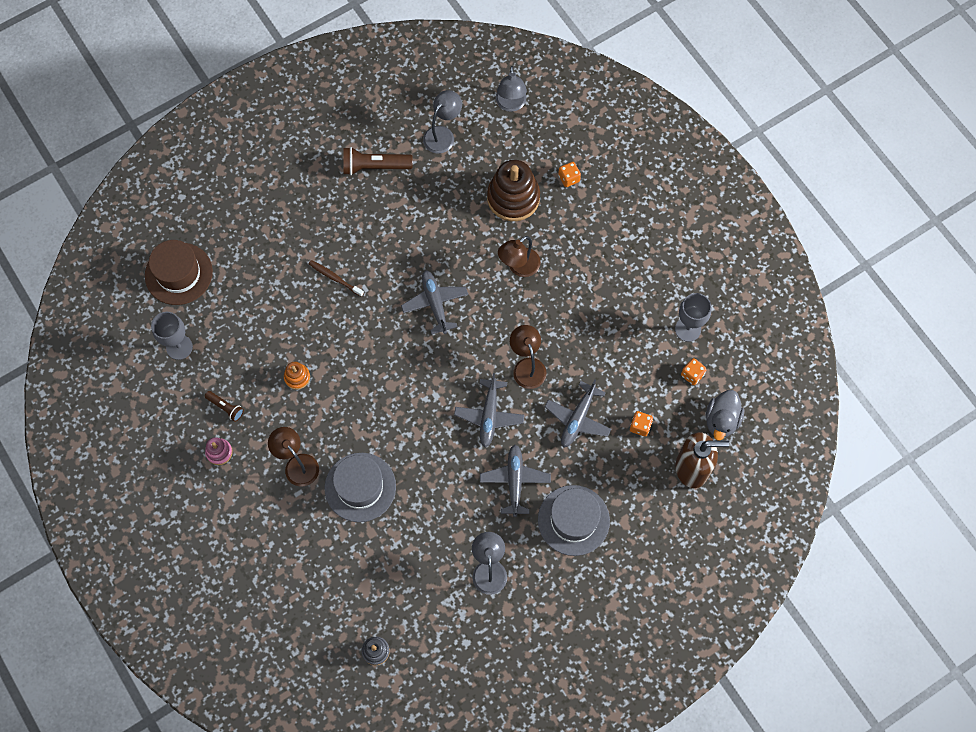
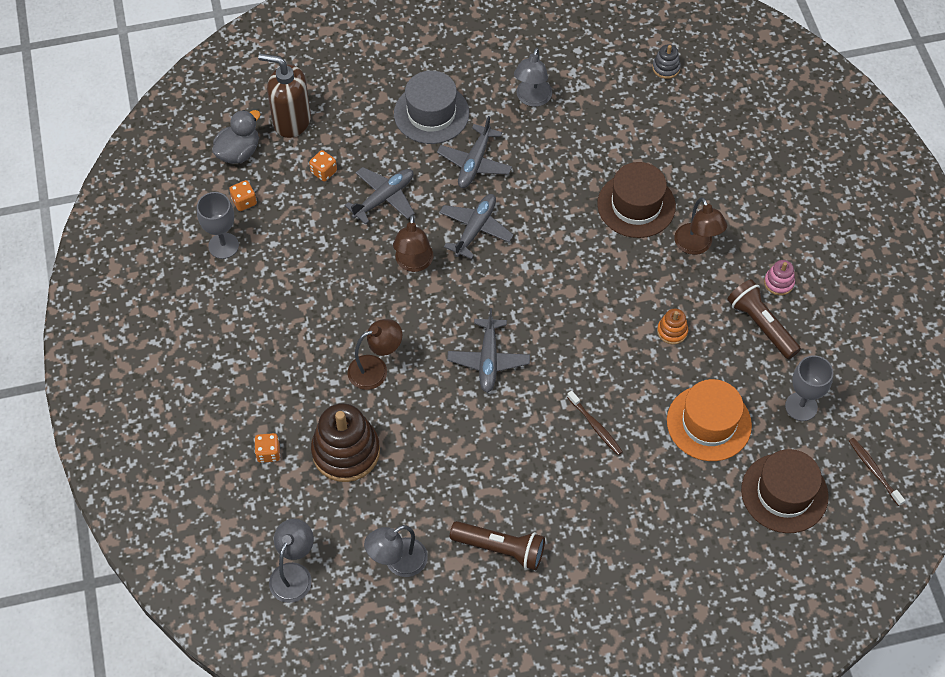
camera: 160 degrees left, 10 degrees down
(113, 313) = (874, 471): none -> brown toothbrush
(226, 407) = (761, 325): brown flashlight -> brown flashlight, size x1.77
(248, 309) = (709, 423): none -> orange hat
(360, 487) = (636, 205): grey hat -> brown hat

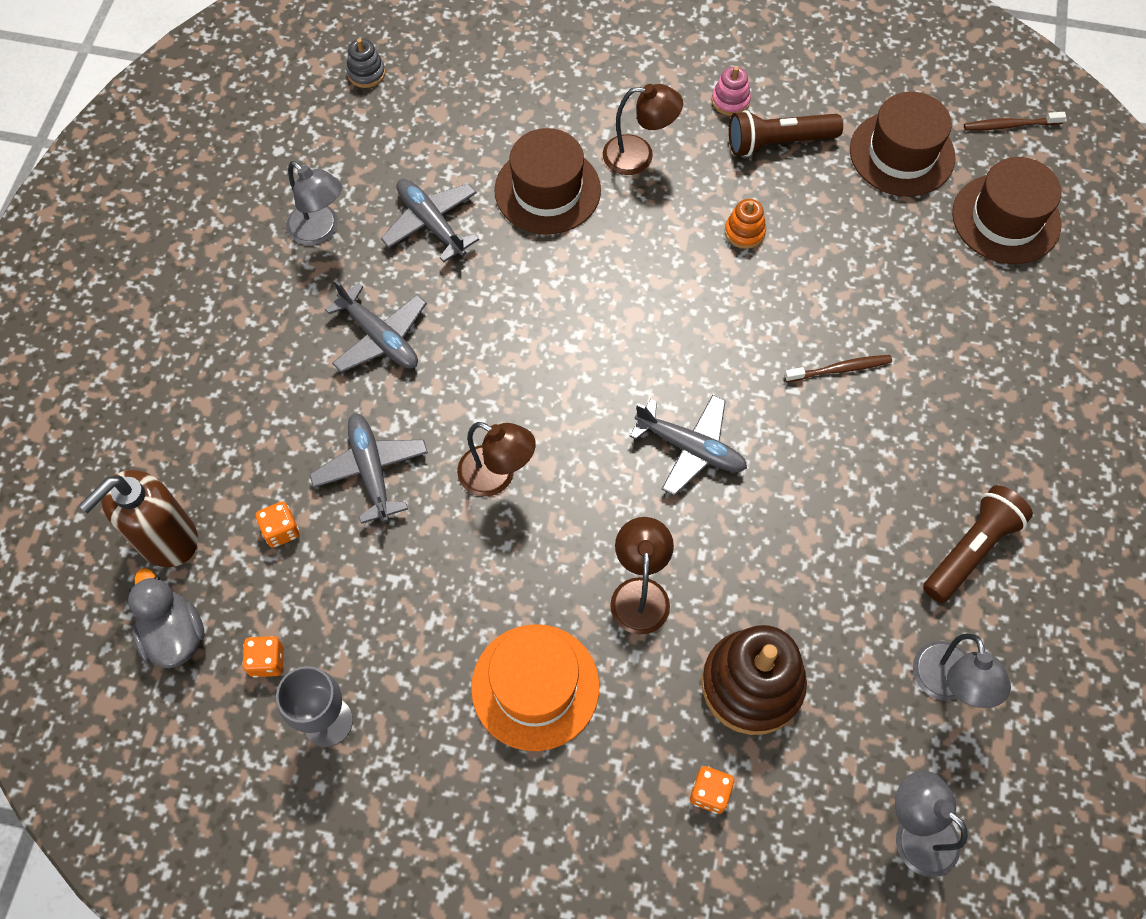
camera: 65 degrees left, 5 degrees up
(431, 113) = (268, 355): grey hat -> none
(475, 229) = (483, 380): grey plane -> grey plane (431, 223)
(709, 423) = (885, 250): orange hat -> orange hat (535, 686)
(801, 406) = (902, 153): grey goblet -> brown hat

